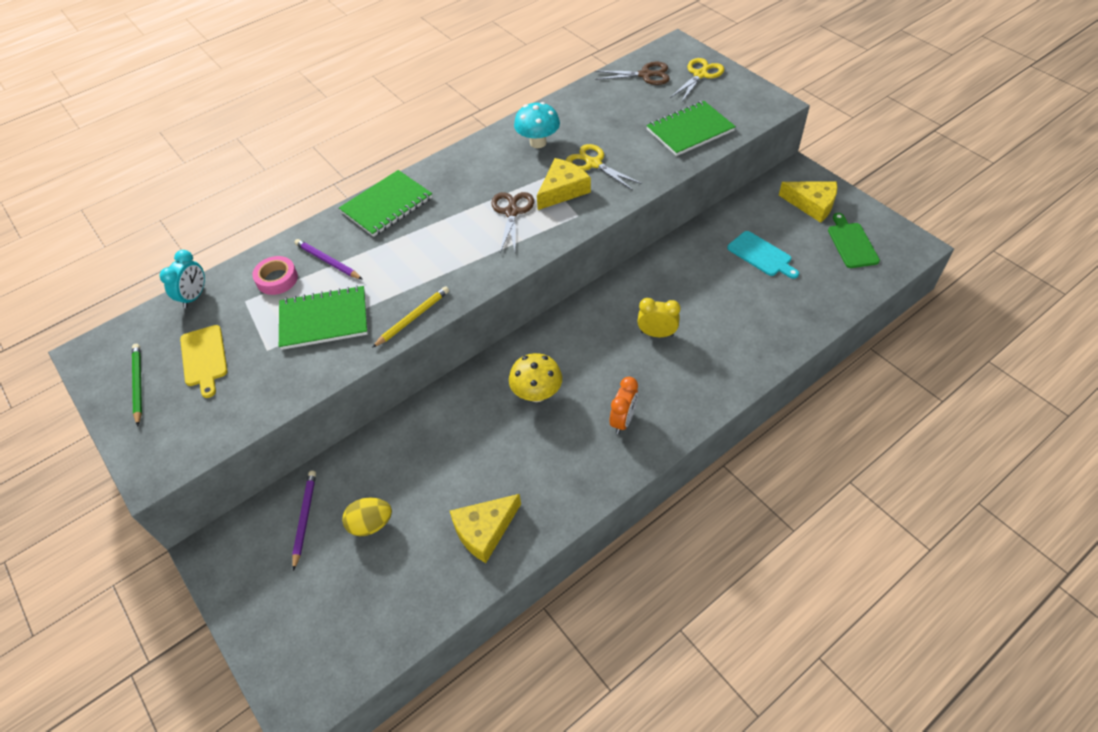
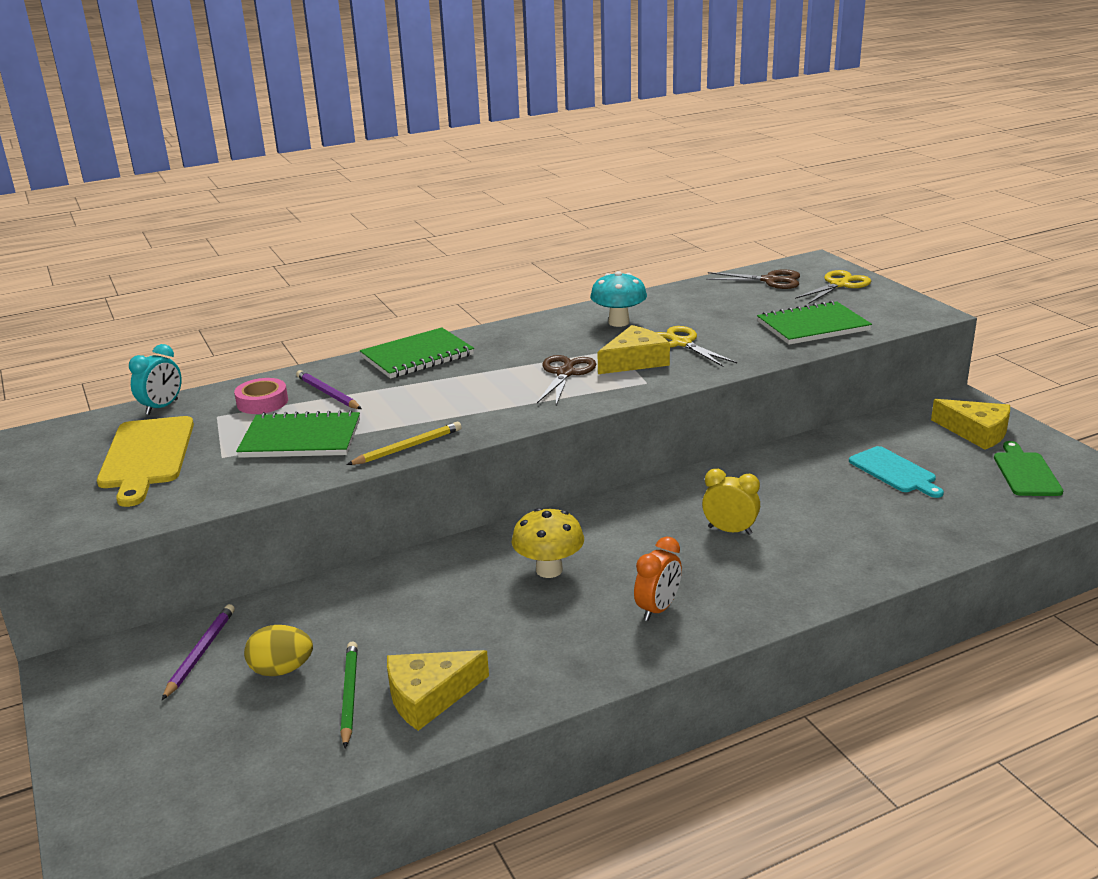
camera: 10 degrees right, 25 degrees down
(138, 384) = (61, 470): green pencil -> green pencil (349, 695)
(204, 358) = (146, 456): yellow cutting board -> yellow cutting board, size x1.52

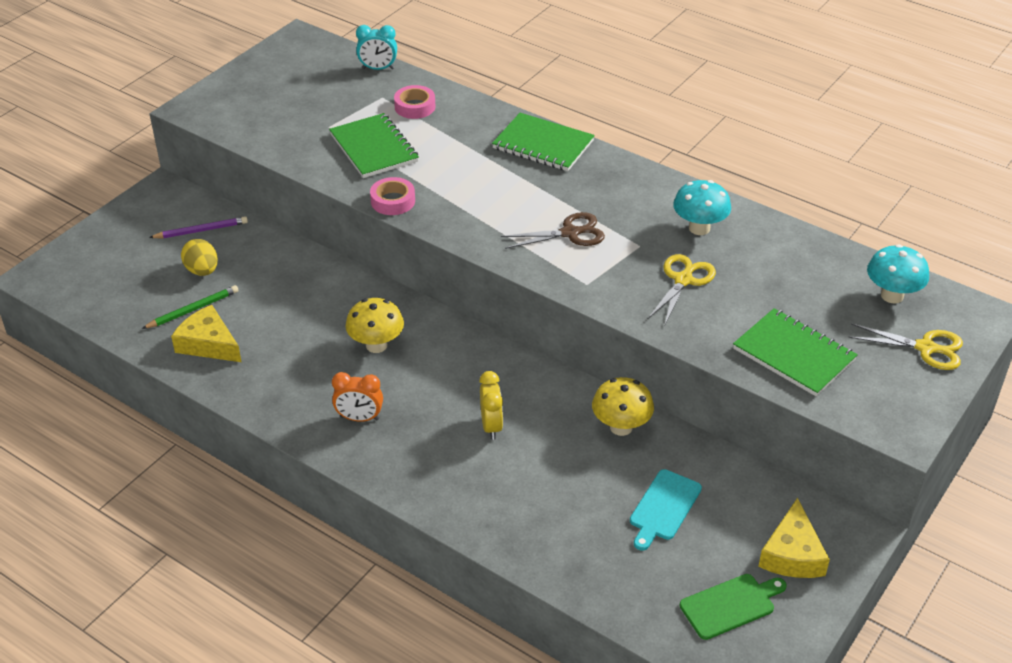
camera: 60 degrees right, 15 degrees up
(146, 456) = (310, 96): yellow cutting board -> none
(328, 393) = (449, 129): purple pencil -> none
(407, 447) = (393, 201): yellow pencil -> pink tape
(635, 361) = (624, 264): yellow cheese -> none
(770, 280) = (892, 295): brown scissors -> turquoise mushroom
(779, 465) = (621, 427): none -> yellow mushroom

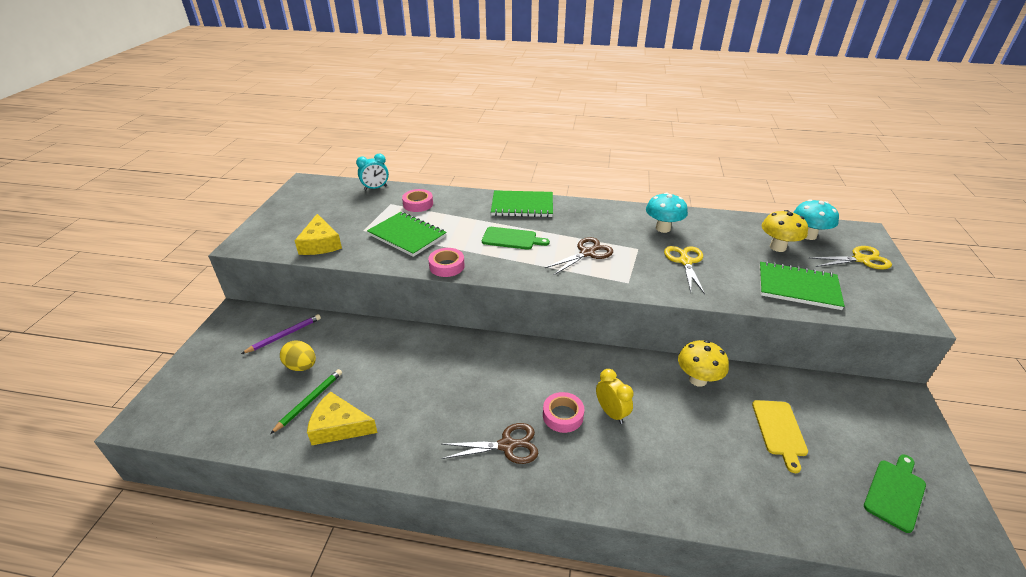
camera: 25 degrees left, 5 degrees down
(359, 418) = (507, 445): orange clock -> brown scissors
(376, 345) = (480, 379): yellow mushroom -> yellow mushroom (777, 247)
(437, 410) = (563, 415): none -> pink tape
(493, 187) = (511, 239): none -> green cutting board
(664, 508) = (779, 430): turquoise cutting board -> yellow cutting board
(792, 554) = (887, 431): yellow cheese -> yellow cheese (320, 244)

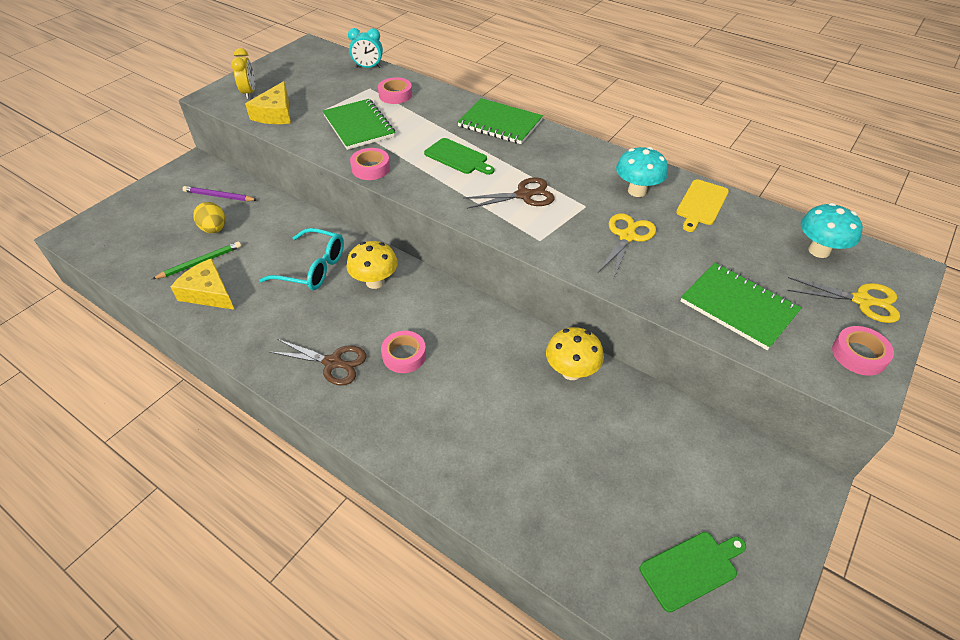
camera: 25 degrees right, 10 degrees up
(284, 335) = (219, 196): purple pencil -> purple pencil turned 150 degrees counterclockwise
(425, 370) = (313, 268): none -> turquoise glasses
(611, 413) = (453, 370): yellow clock -> yellow clock (249, 93)
(777, 247) = (761, 253): yellow mushroom -> yellow mushroom (375, 282)
(779, 430) = (616, 455): yellow cutting board -> yellow cutting board (701, 204)
(892, 294) = (859, 355): none -> pink tape

